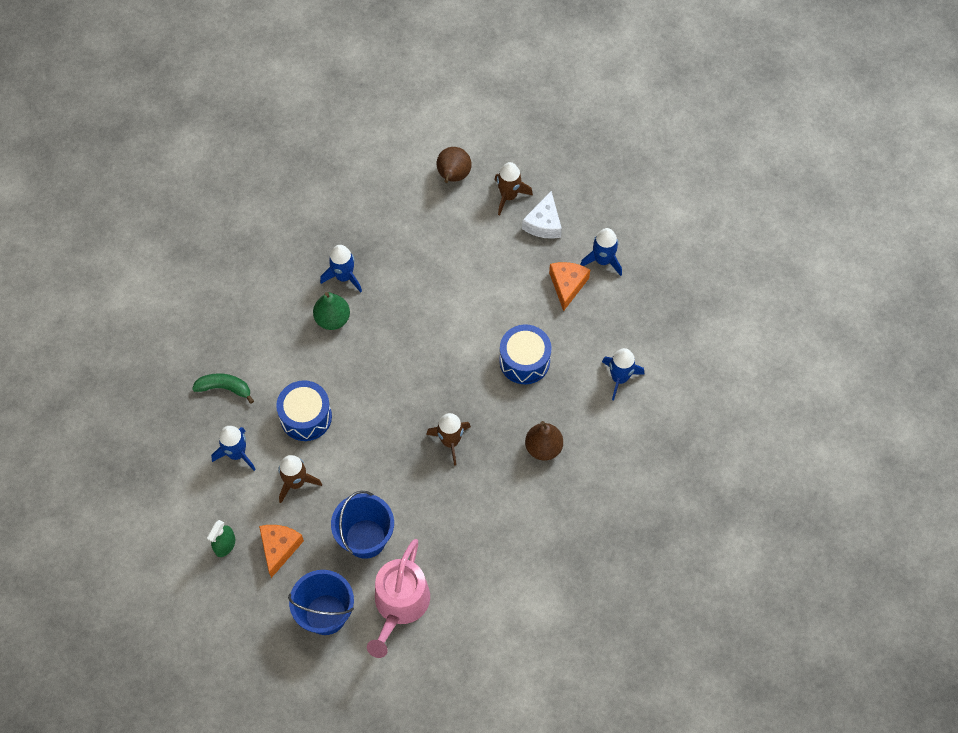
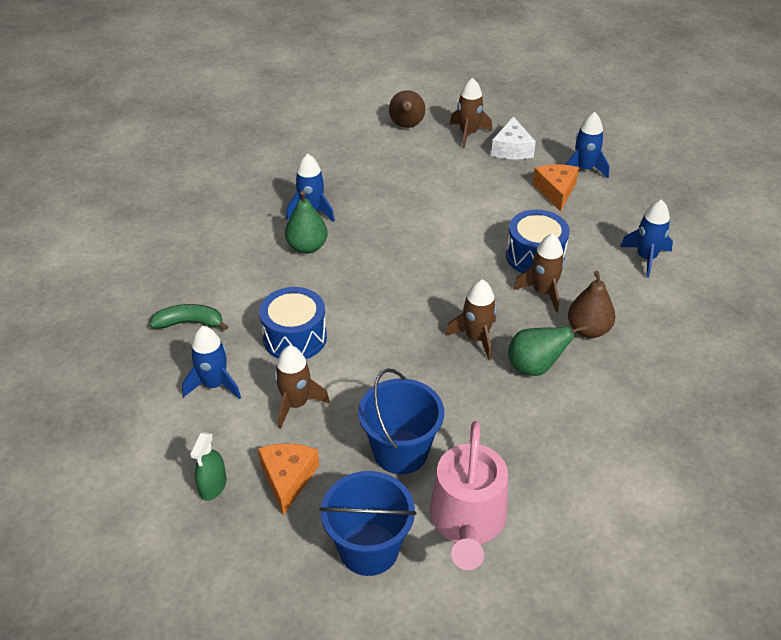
camera: 10 degrees left, 20 degrees down
(488, 478) = (535, 367): none -> green pear
(519, 402) = (543, 292): none -> brown rocket

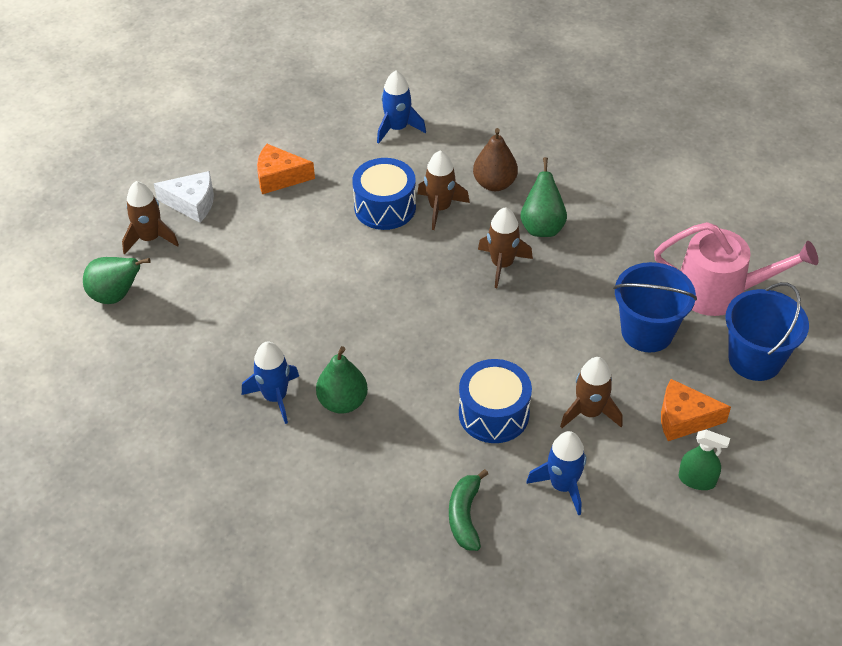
camera: 85 degrees left, 5 degrees up
(406, 126) = (116, 295): brown pear -> green pear
(584, 169) = (244, 149): blue rocket -> none

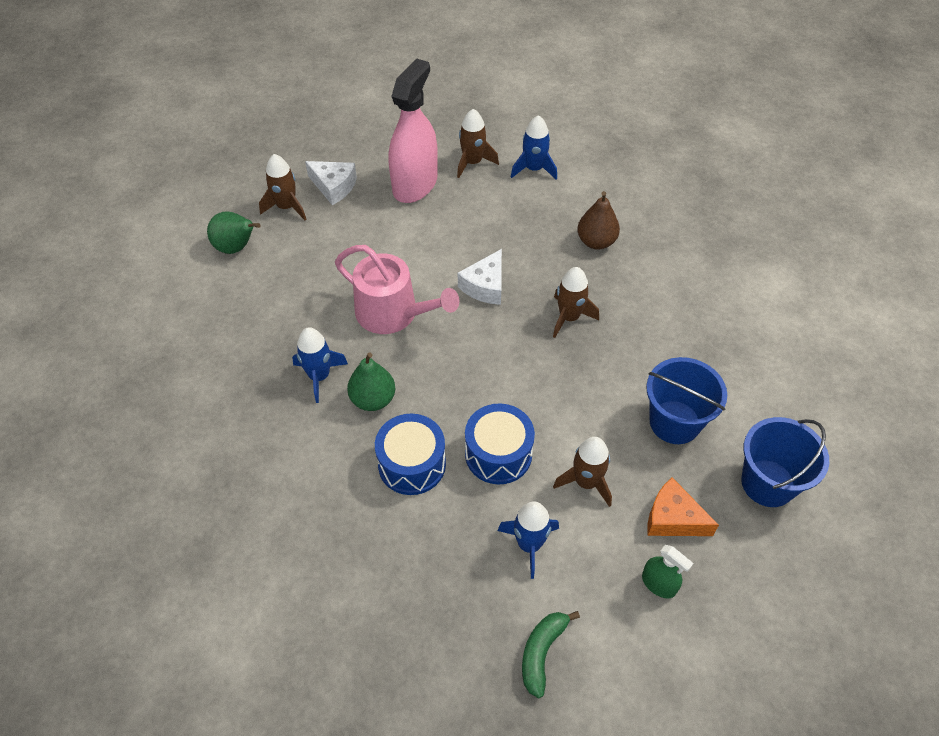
camera: 20 degrees right, 5 degrees up
(279, 177) = (415, 184): orange cheese -> pink spray bottle
(385, 207) = (490, 235): blue drum -> blue drum (412, 464)
(403, 258) = (485, 286): none -> white cheese
(440, 208) = (538, 250): brown rocket -> brown rocket (472, 162)
(465, 516) = (428, 542): green banana -> green banana (542, 652)
(542, 227) = (621, 293): green pear -> none
(720, 291) = (762, 405): pink watering can -> pink watering can (393, 313)

